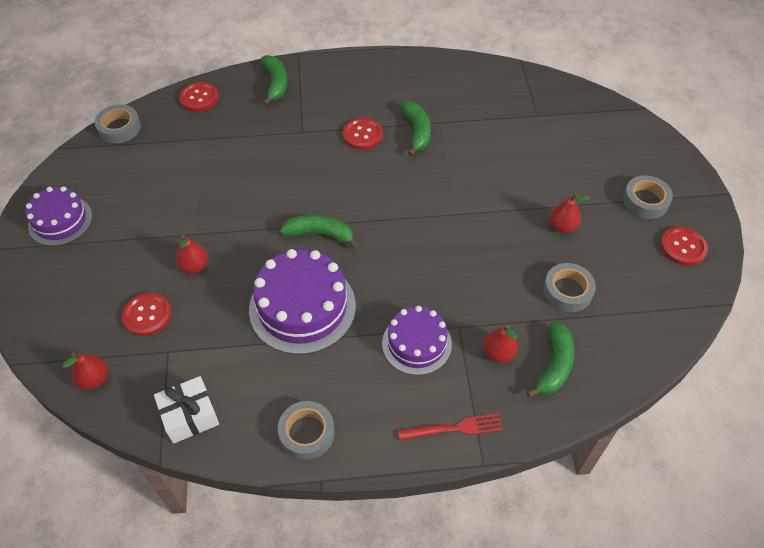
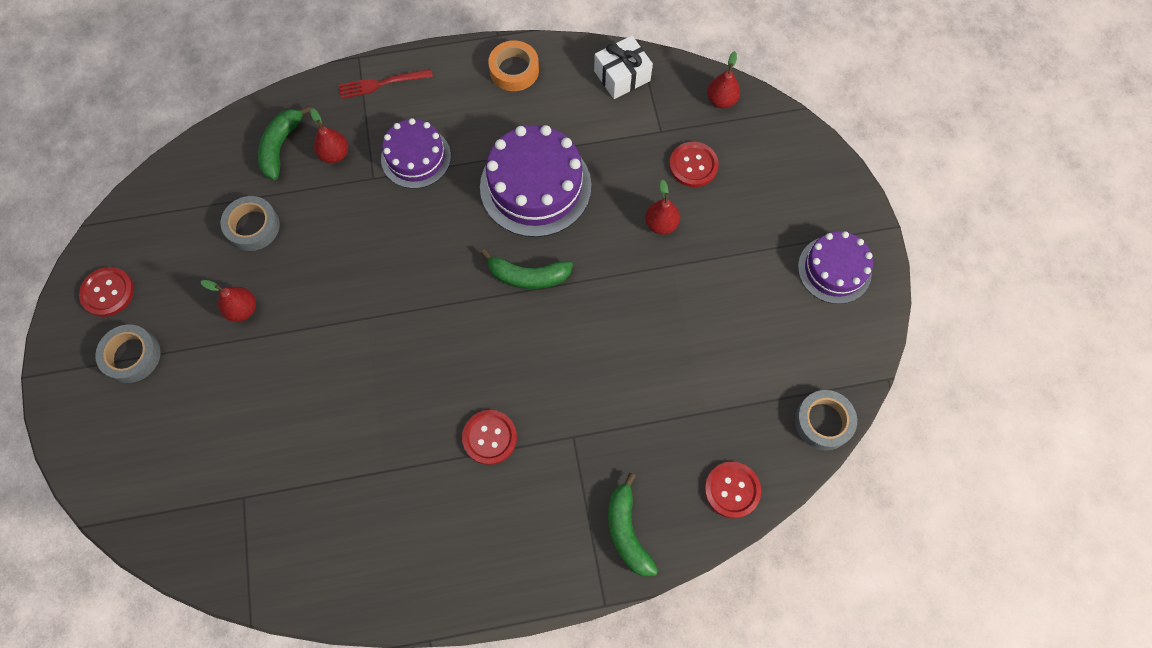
camera: 175 degrees right, 15 degrees up
(307, 433) = (514, 70): grey tape -> orange tape
(417, 131) = (415, 450): green banana -> none

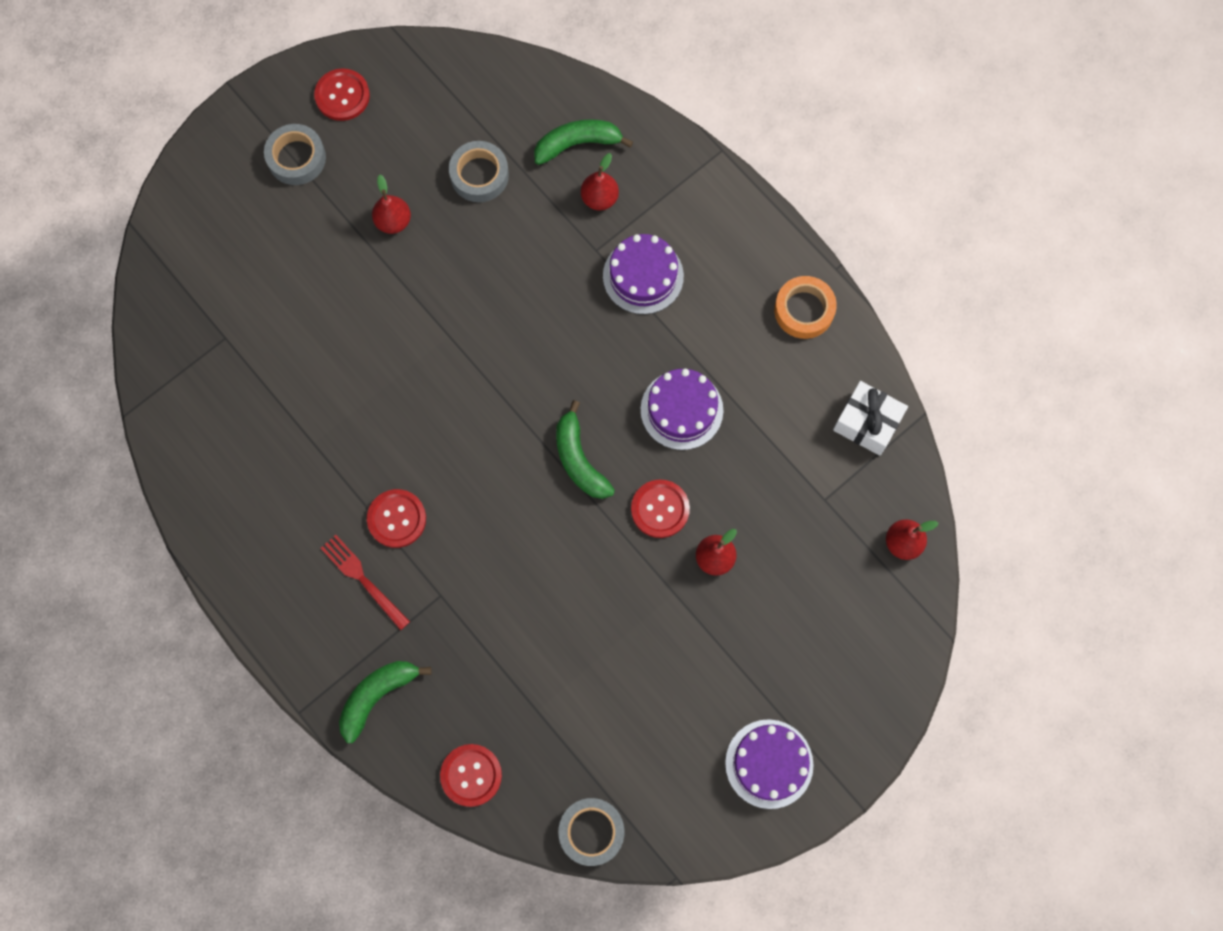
camera: 60 degrees right, 5 degrees up
(381, 84) = (705, 191): red fork -> red fork (362, 579)
(535, 186) = (681, 410): purple cake -> purple cake, size x0.63
(693, 165) = (803, 555): red button -> red button (660, 509)

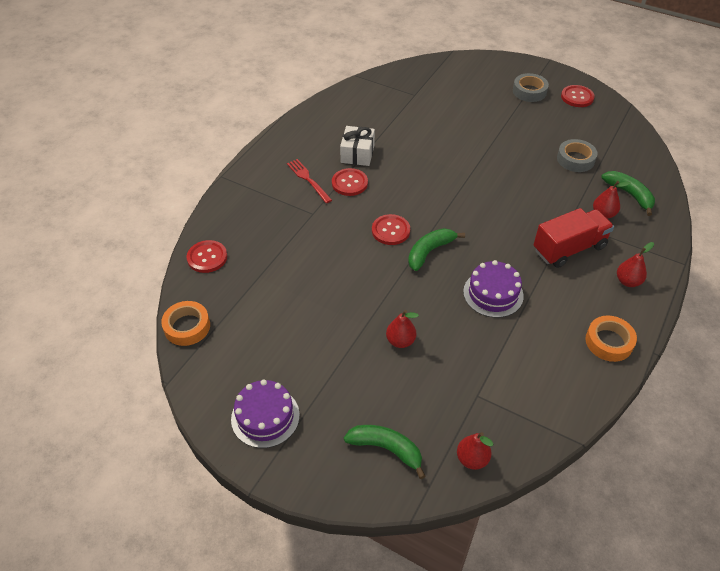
camera: 70 degrees right, 25 degrees down
(362, 579) = (308, 179): red fork -> red fork turned 60 degrees counterclockwise
(377, 696) = (241, 204): green banana -> green banana (386, 449)
(393, 221) = (521, 134): red pear -> red pear (628, 281)
(591, 832) = (187, 327): grey tape -> orange tape
(643, 276) = (569, 248): purple cake -> red truck
(660, 509) = (419, 301): red button -> red button (390, 231)
(867, 423) = (551, 406): white gift -> white gift (357, 154)

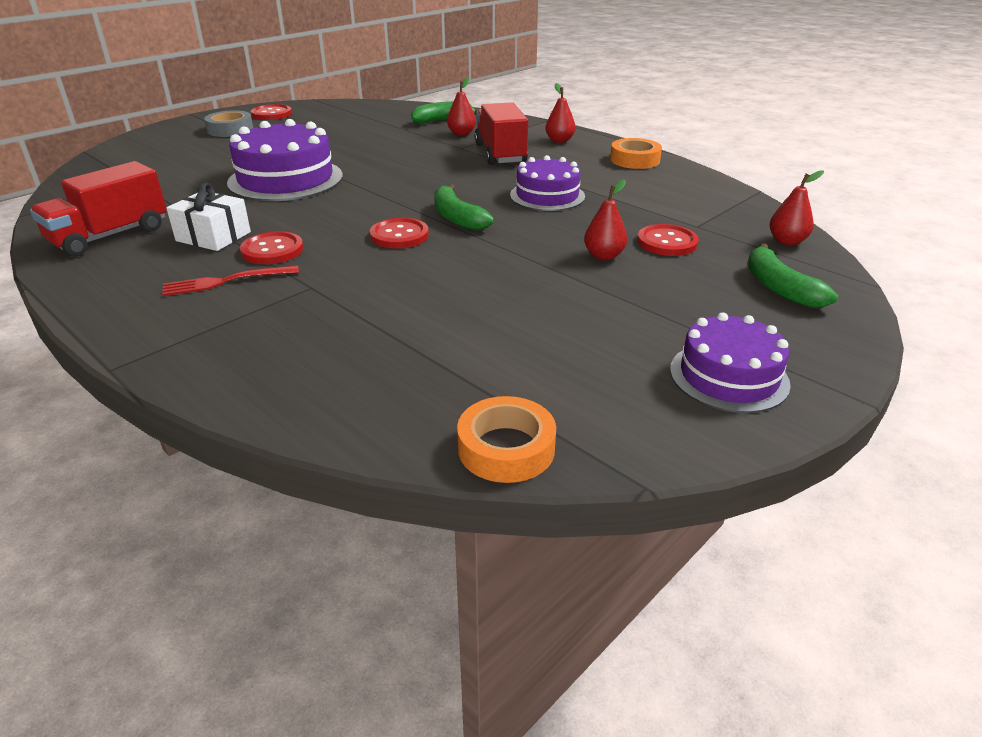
camera: 75 degrees left, 15 degrees down
(207, 257) = (331, 407): red button -> red button (667, 242)
(343, 116) = (110, 236): none -> red truck
(386, 449) = (779, 288): green banana -> green banana turned 60 degrees counterclockwise
(453, 151) = (285, 179): none -> purple cake
(575, 159) = (369, 130): grey tape -> none

